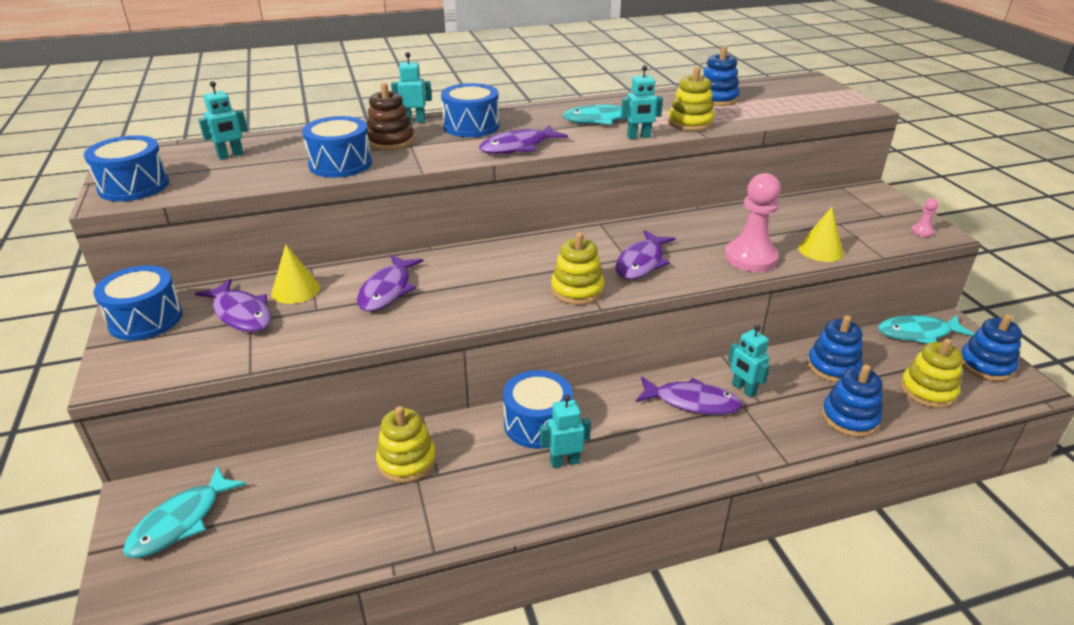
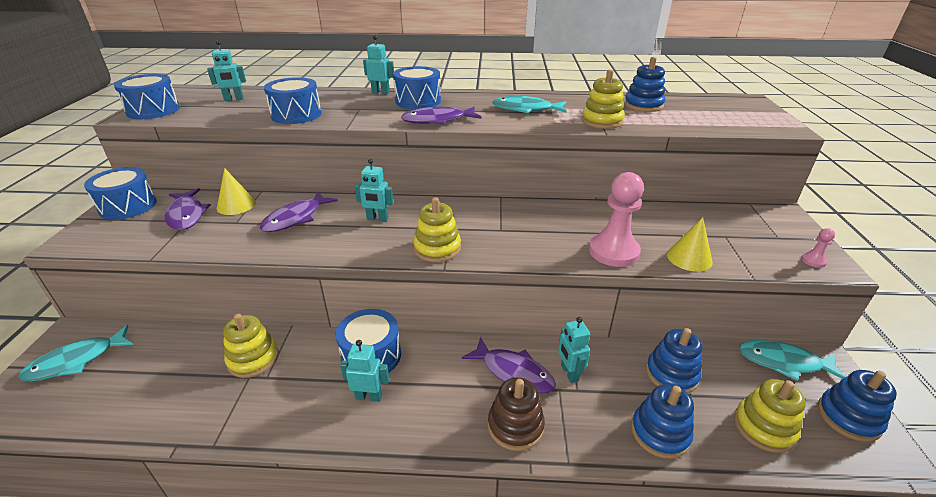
camera: 20 degrees right, 0 degrees up
(390, 141) = (348, 104): brown stacking toy -> brown stacking toy (515, 426)
(639, 137) = (545, 126): turquoise robot -> turquoise robot (377, 219)
(641, 262) = (510, 236): purple fish -> none

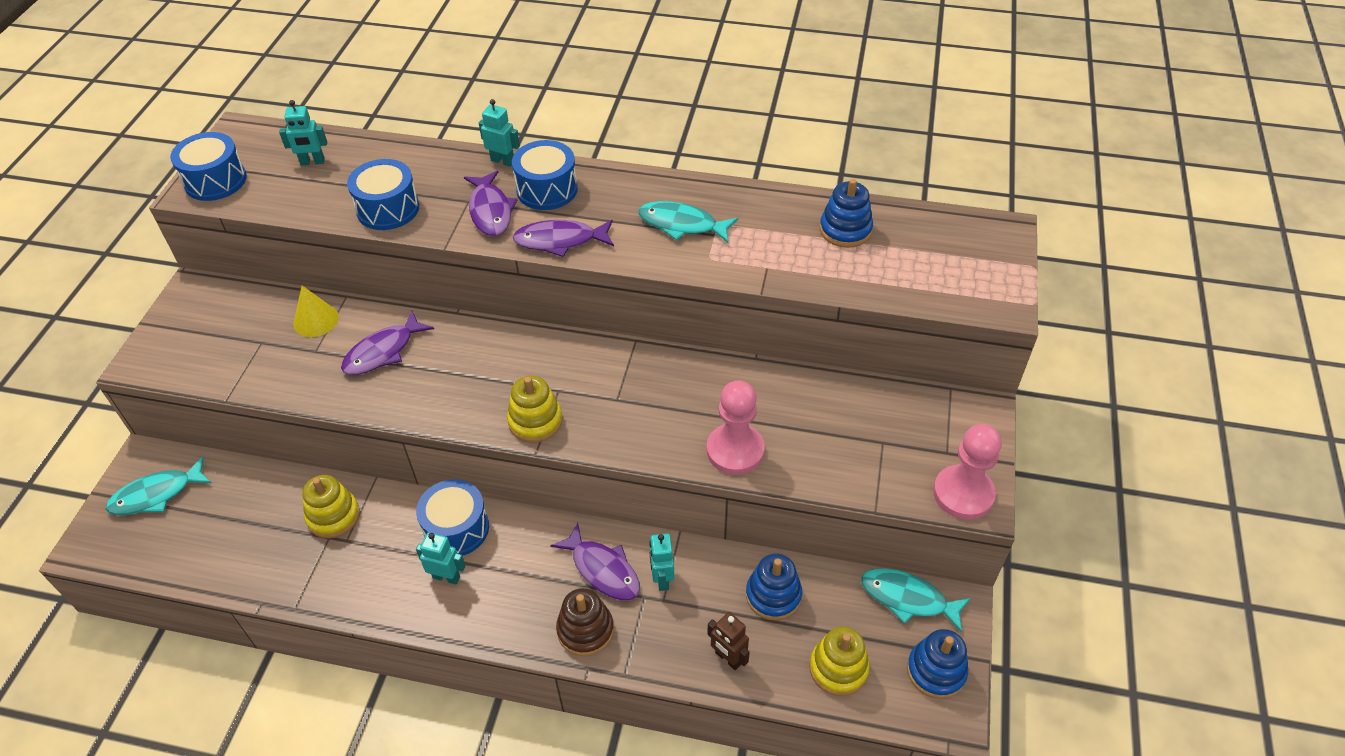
camera: 10 degrees right, 15 degrees up
(128, 206) = (193, 308): blue drum -> none
(186, 215) = (259, 331): purple fish -> purple fish (490, 211)
(377, 219) = (477, 363): turquoise robot -> none
(602, 121) = (769, 264): yellow stacking toy -> none
(660, 433) = (728, 658): blue stacking toy -> brown robot
(689, 258) = (818, 471): yellow cone -> none
(813, 261) = (963, 494): pink pawn -> pink pawn, size x2.34

